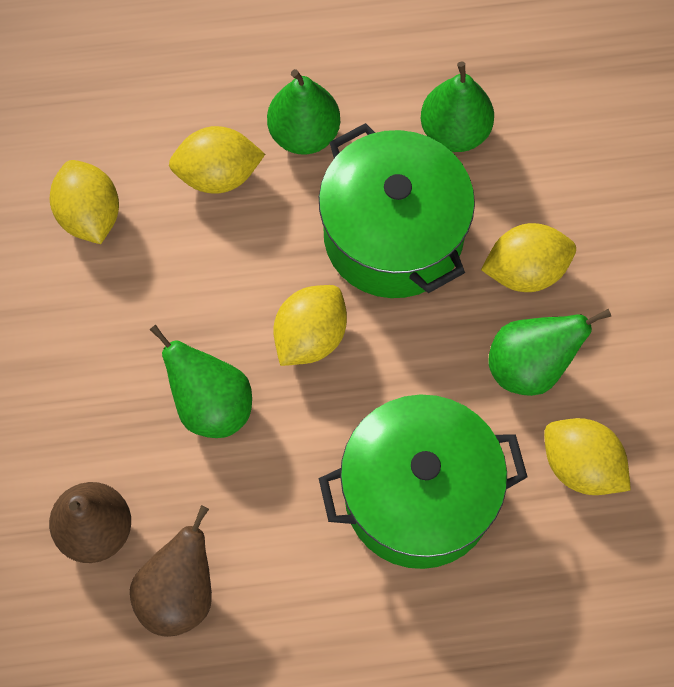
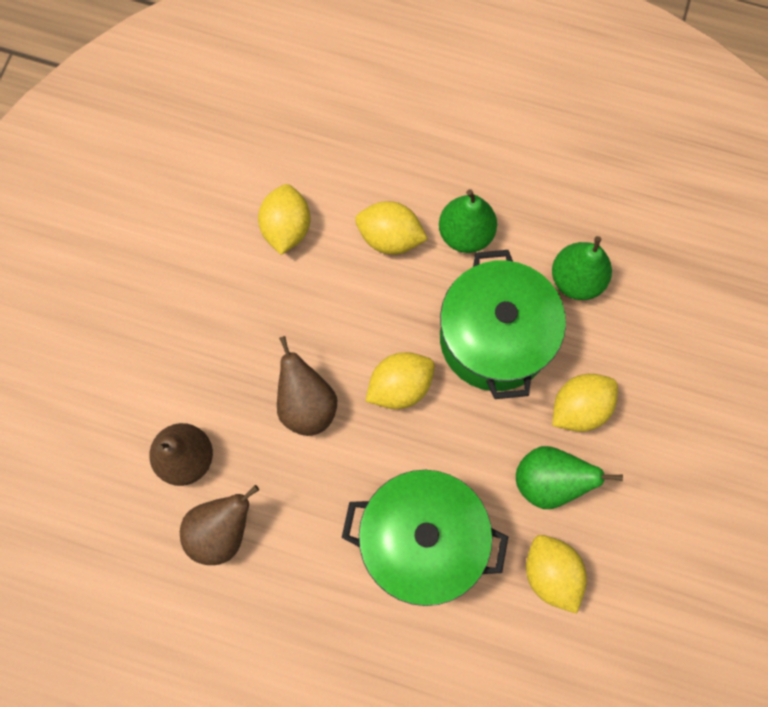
camera: 25 degrees right, 5 degrees up
(211, 405) = (307, 404): green pear -> brown pear
(525, 270) = (579, 407): yellow lemon -> yellow lemon turned 45 degrees counterclockwise

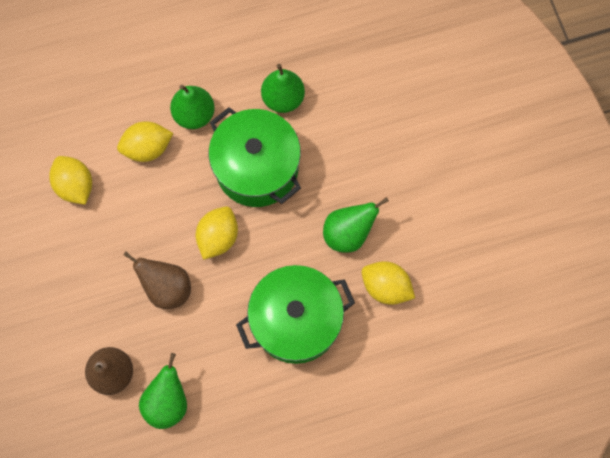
camera: 35 degrees left, 0 degrees up
(222, 531) = (167, 401): brown pear -> green pear
(579, 407) = (337, 176): yellow lemon -> none

